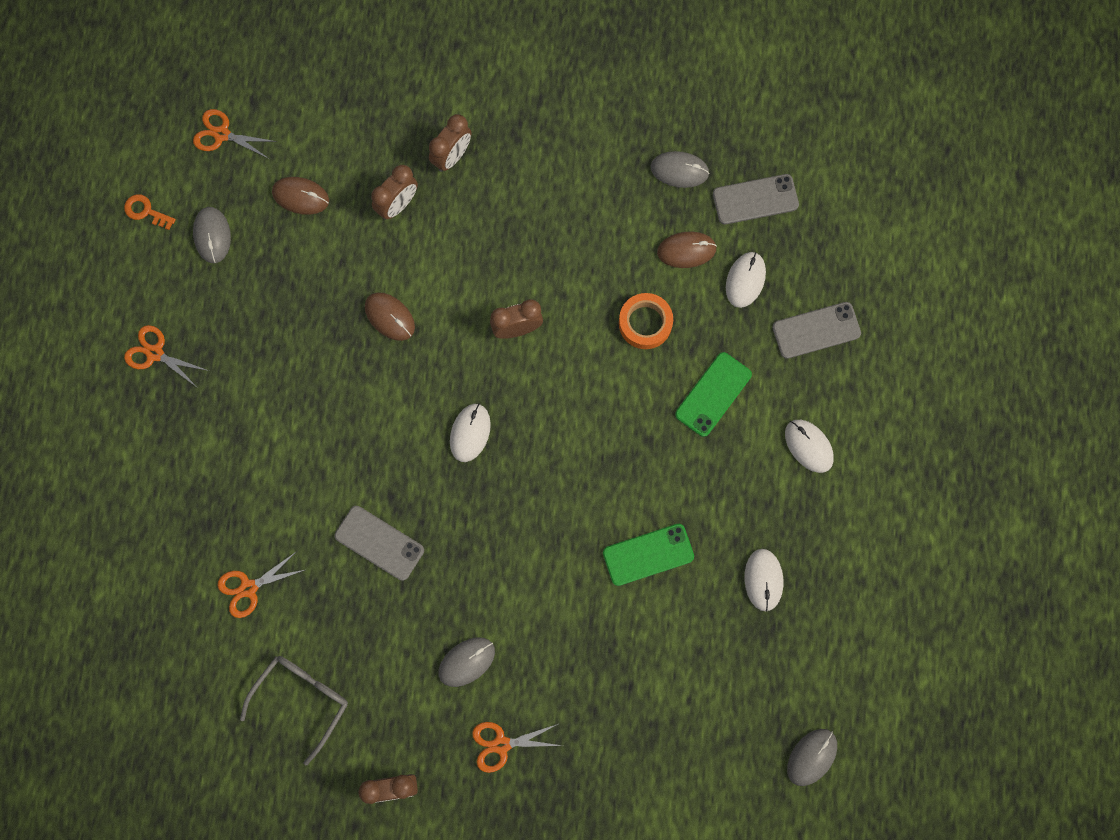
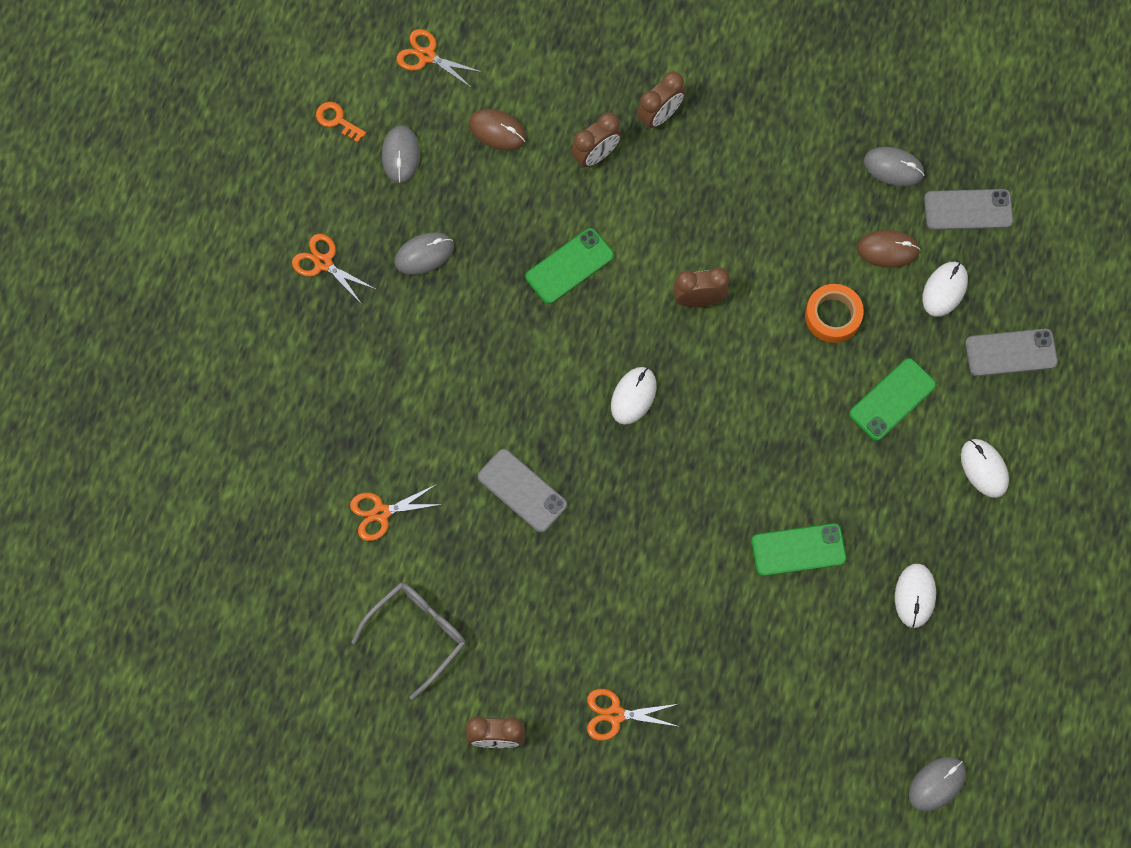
camera: 10 degrees right, 5 degrees down
(390, 317) = (569, 266): brown mouse -> green phone
(466, 662) = (593, 625): grey mouse -> grey mouse (424, 254)

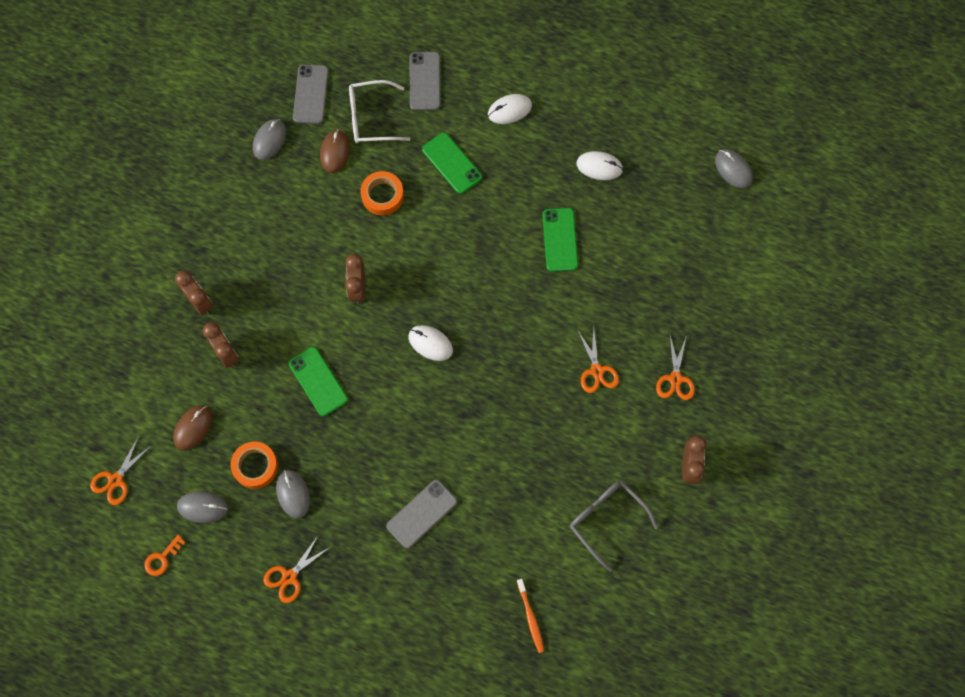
camera: 85 degrees left, 0 degrees up
(288, 548) = (530, 618): none -> orange toothbrush
(381, 513) = (507, 542): orange scissors -> orange scissors (596, 371)
(455, 207) = (255, 466): none -> orange tape
(522, 490) = (498, 432): grey phone -> grey phone (421, 514)
(944, 289) = (371, 118): white mouse -> white glasses

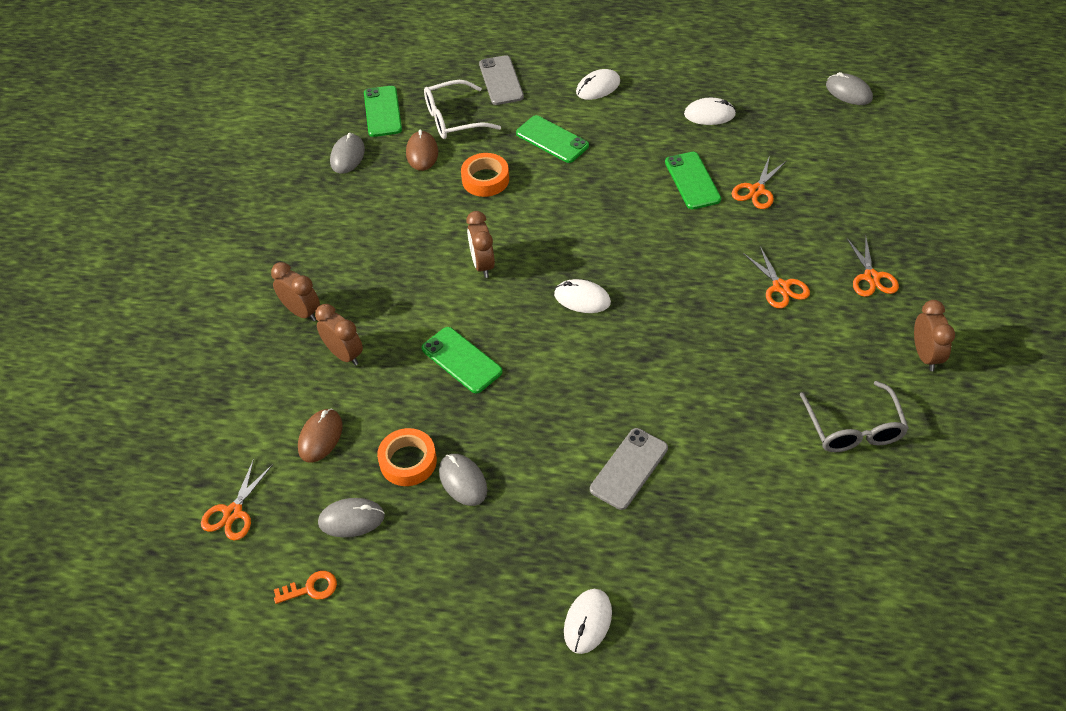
camera: 10 degrees left, 20 degrees down
(162, 558) = (311, 588): orange key -> orange key turned 135 degrees counterclockwise
(289, 576) = (483, 573): orange scissors -> orange scissors (756, 190)
(310, 94) = (382, 111): grey phone -> green phone
(355, 634) = (588, 622): none -> white mouse
(530, 618) = (805, 553): orange toothbrush -> none
(606, 520) = (853, 428): grey glasses -> grey glasses turned 135 degrees counterclockwise

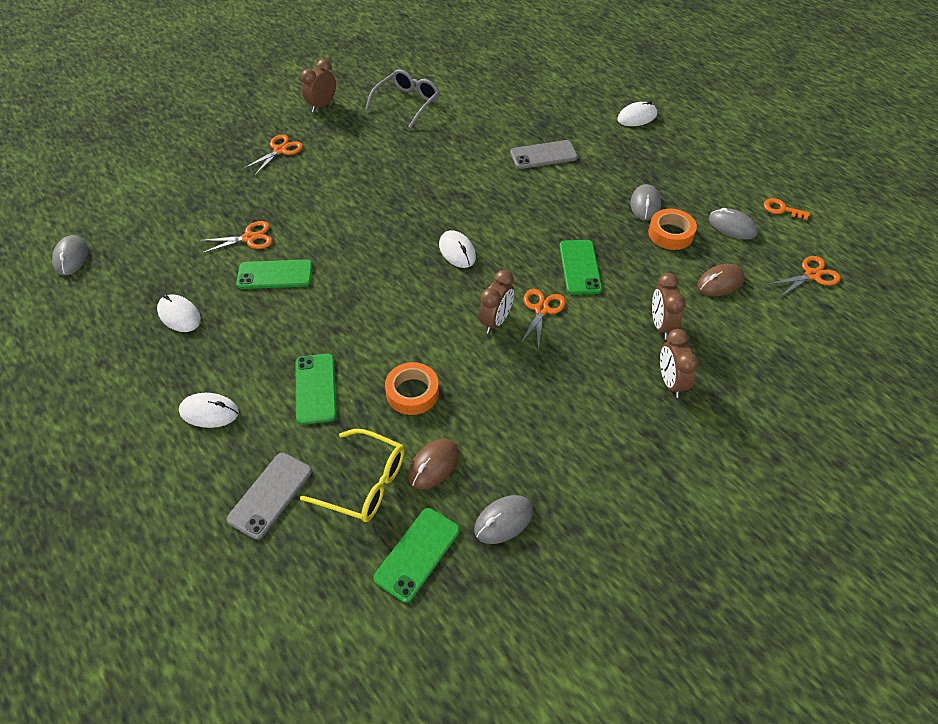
camera: 140 degrees left, 0 degrees up
(453, 119) = (365, 483): white glasses -> yellow glasses
(692, 181) = (275, 275): green phone -> green phone turned 60 degrees clockwise
(780, 287) = (334, 178): orange scissors -> orange scissors (541, 310)

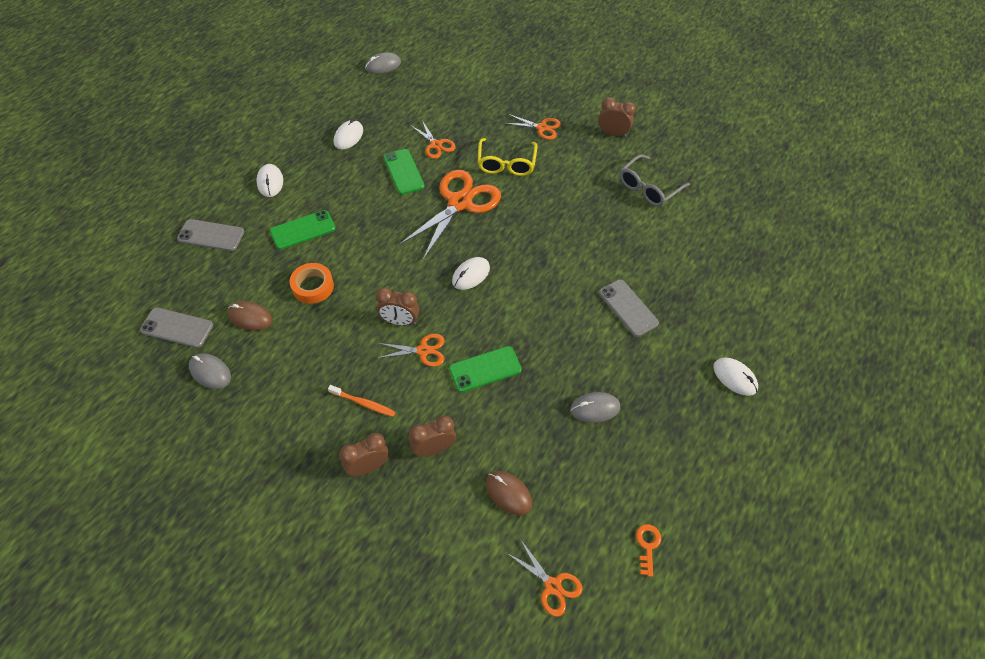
camera: 70 degrees right, 5 degrees up
(352, 237) = (460, 203): none -> orange scissors
(365, 483) = (228, 282): yellow glasses -> yellow glasses (506, 163)
(407, 103) = (648, 187): grey glasses -> grey glasses turned 120 degrees clockwise
(417, 554) = (177, 328): green phone -> grey phone
(593, 372) = (363, 403): none -> orange toothbrush
(670, 234) = (561, 438): orange tape -> none
(732, 226) = (596, 496): grey mouse -> none

